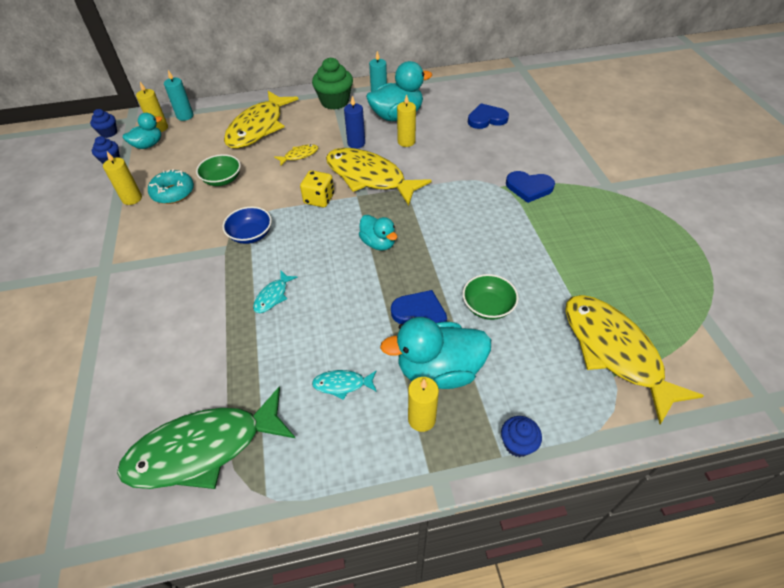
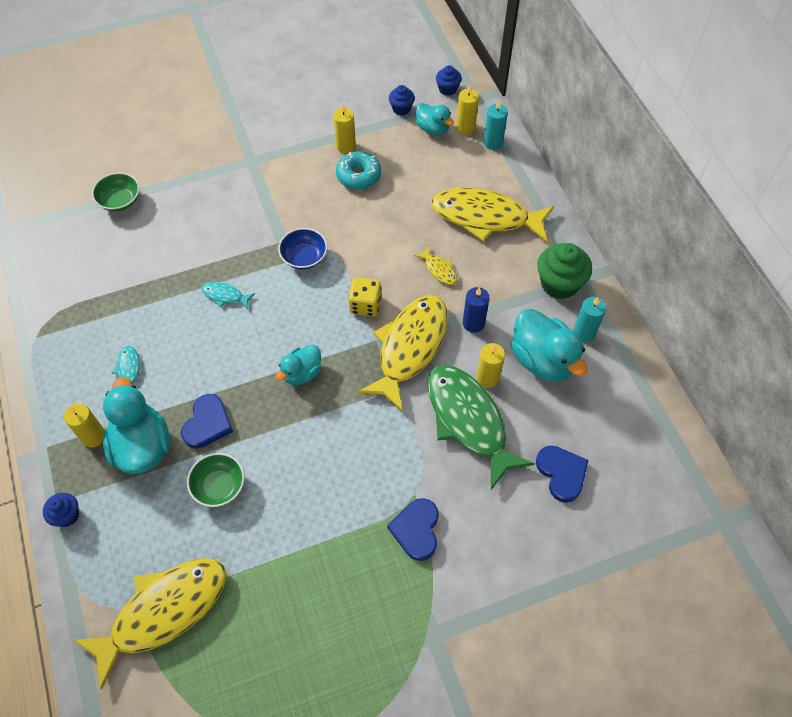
camera: 80 degrees right, 10 degrees up
(203, 448) = (75, 288): green fish -> green fish (469, 421)
(222, 180) = (385, 210): green bowl -> green bowl (120, 201)

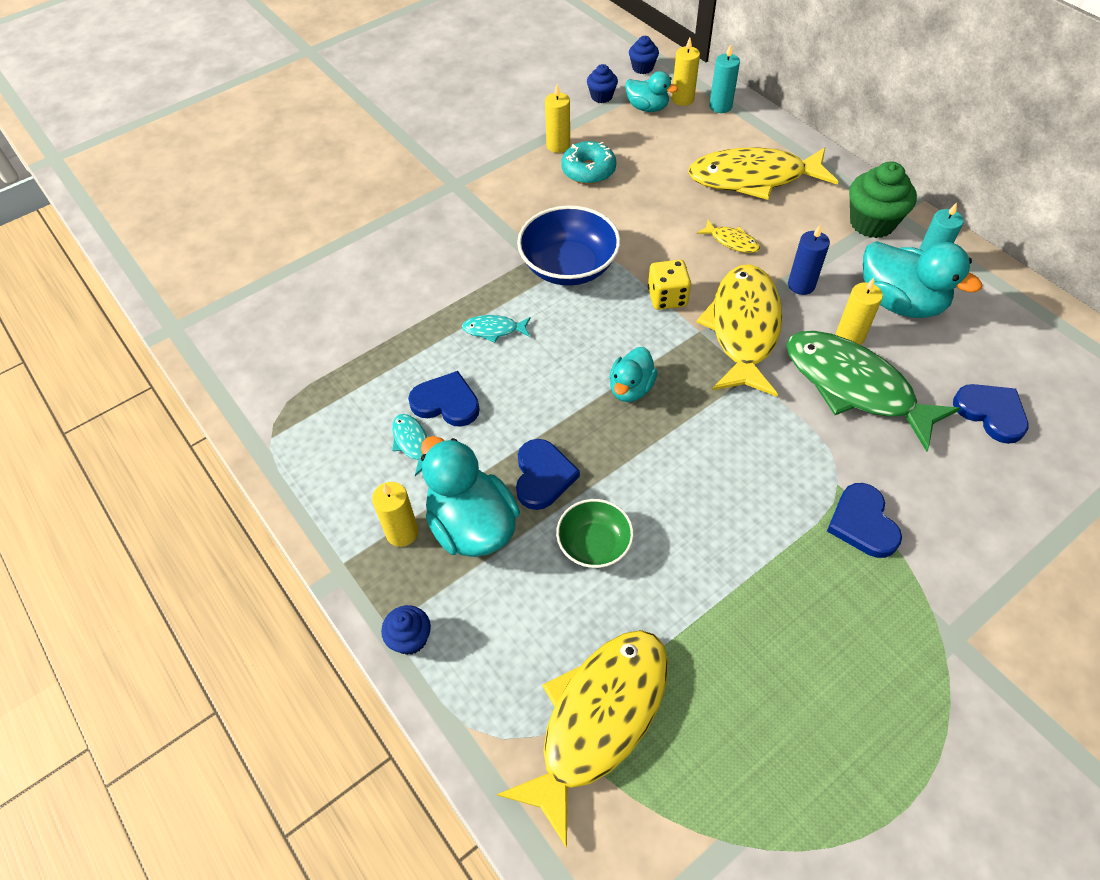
camera: 15 degrees left, 5 degrees down
(120, 201) = (313, 261): green bowl -> none
(166, 345) = (446, 402): none -> blue heart
(304, 257) = (569, 266): blue bowl -> blue bowl, size x1.66

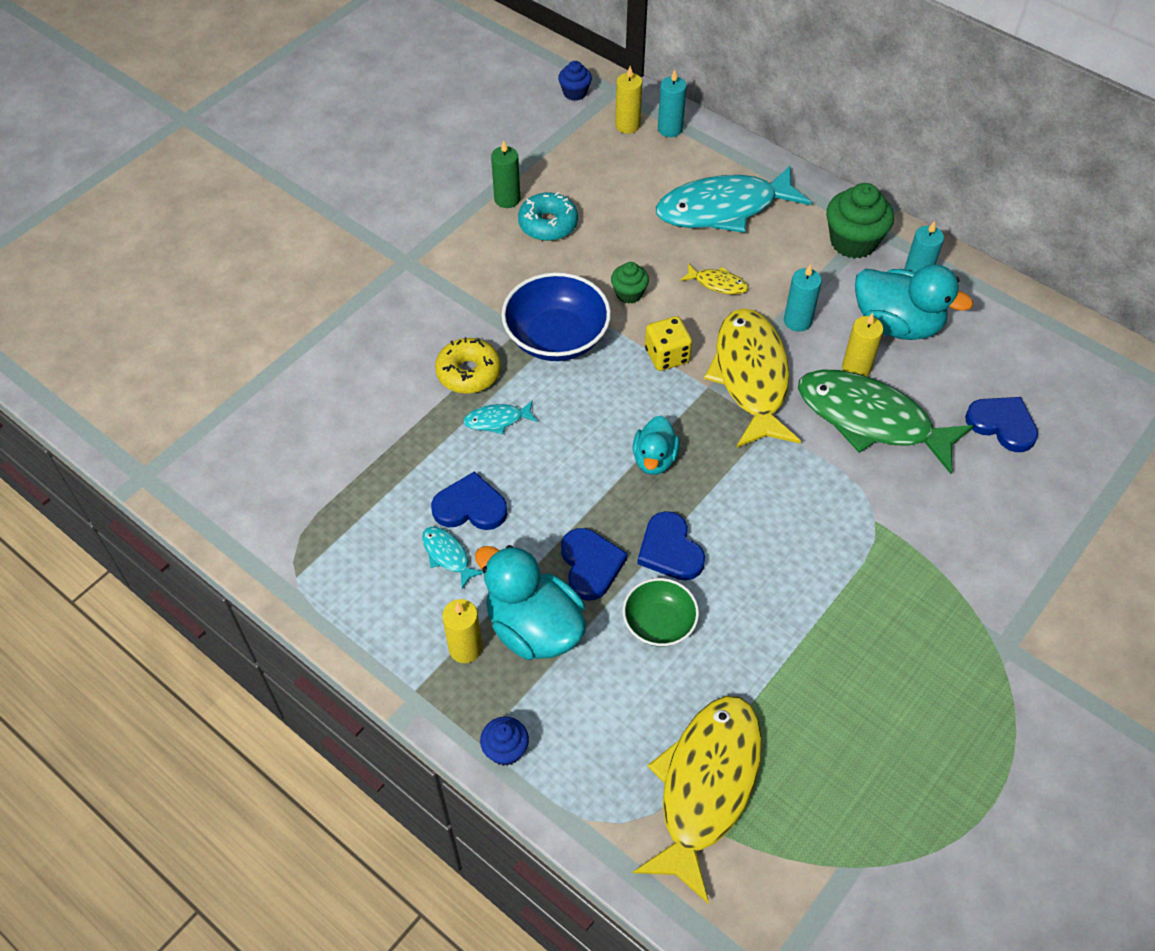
camera: 15 degrees left, 0 degrees up
(480, 285) = (468, 373): none -> yellow donut
(558, 145) = (507, 199): yellow candle -> green candle
(601, 96) = (539, 134): blue cupcake -> none
(646, 238) = (629, 294): none -> green cupcake
(647, 108) = (592, 141): turquoise duck -> none
(753, 178) = (723, 208): yellow fish -> turquoise fish
(801, 285) = (797, 321): blue candle -> turquoise candle
(862, 523) = (905, 554): blue heart -> blue heart (670, 550)

